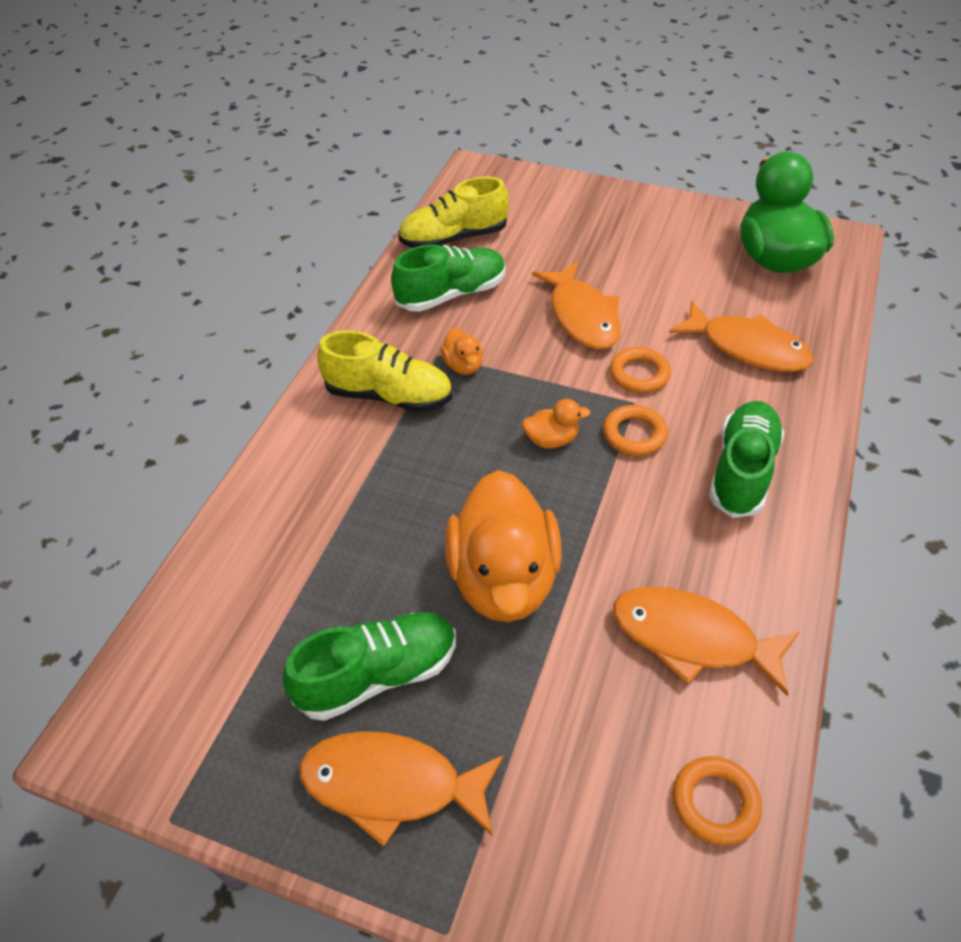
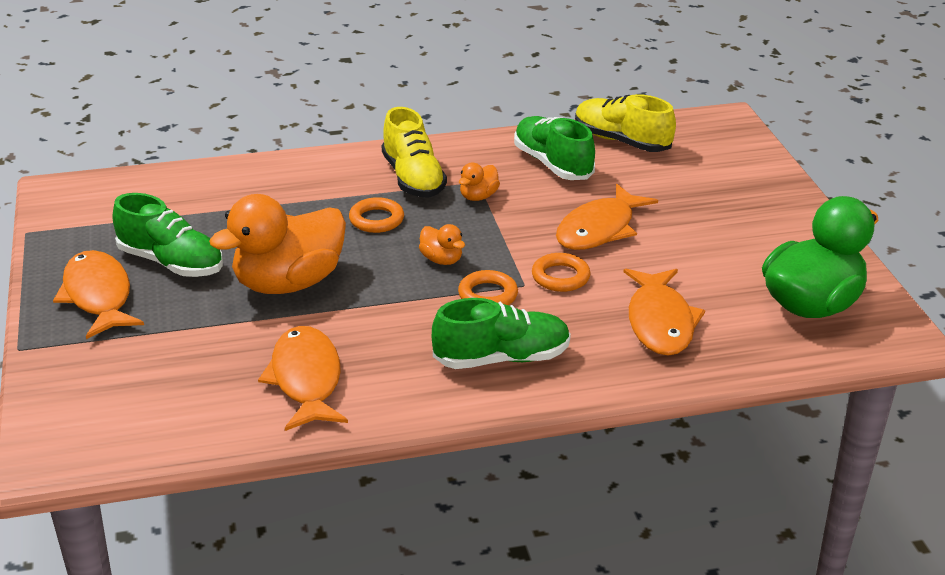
camera: 55 degrees right, 15 degrees down
(451, 294) = (552, 164): green shoe -> green shoe turned 150 degrees counterclockwise
(715, 803) = (175, 427): orange ring -> orange ring (376, 220)

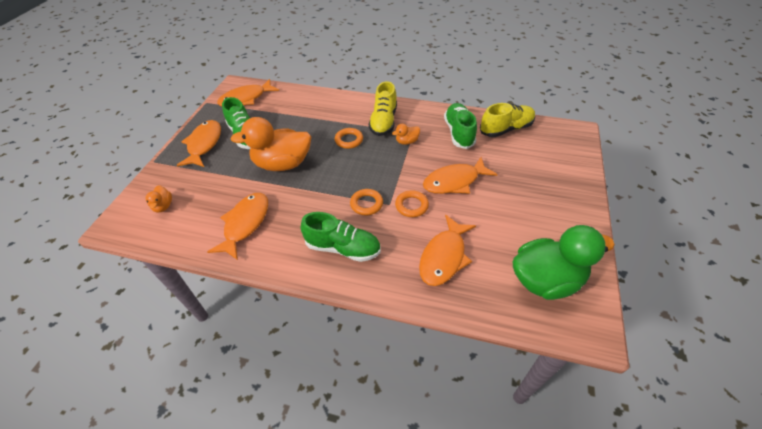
camera: 30 degrees right, 15 degrees up
(107, 206) = (246, 98): none -> orange fish
(441, 260) = (361, 174): orange duck -> orange duck (163, 206)
(621, 141) = (506, 129): yellow shoe -> yellow shoe turned 90 degrees clockwise

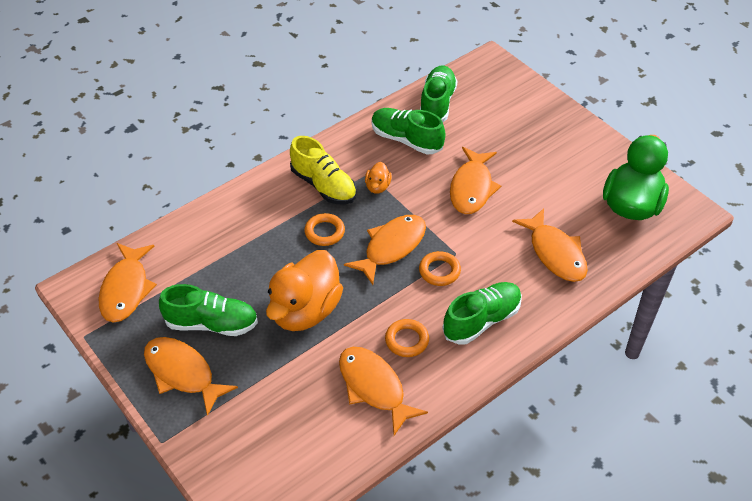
camera: 55 degrees left, 0 degrees up
(163, 206) = (268, 458): orange duck -> none
(364, 172) = (391, 247): none -> orange fish
(411, 206) = (474, 238): orange ring -> orange ring (407, 340)
(506, 129) = (437, 103): yellow shoe -> green shoe

